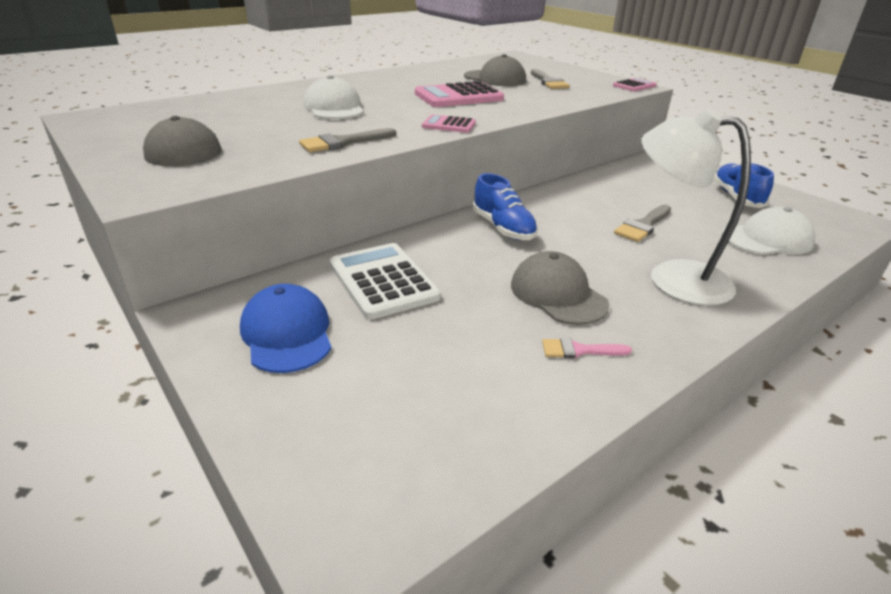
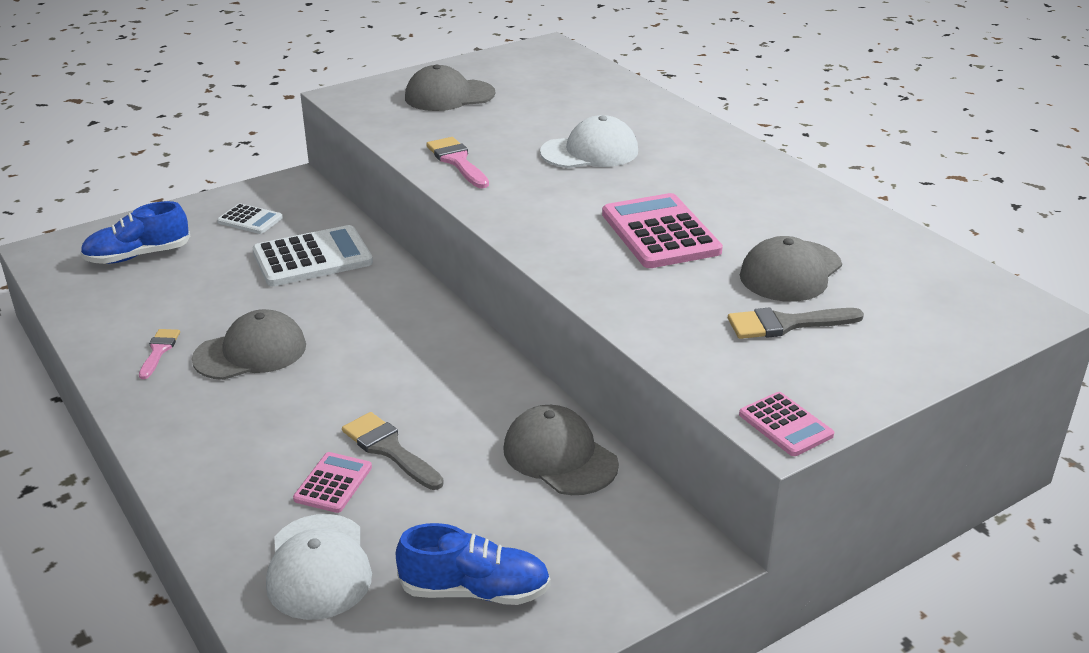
camera: 95 degrees right, 0 degrees up
(287, 333) = (250, 220): blue cap -> white calculator
(343, 142) = (457, 161): grey brush -> pink brush
(449, 125) = (518, 220): pink calculator -> pink calculator (333, 483)
(503, 228) = (407, 333): blue shoe -> blue shoe (138, 256)
(613, 180) = (560, 456): none -> grey cap
(672, 278) = (250, 439): white lamp -> none

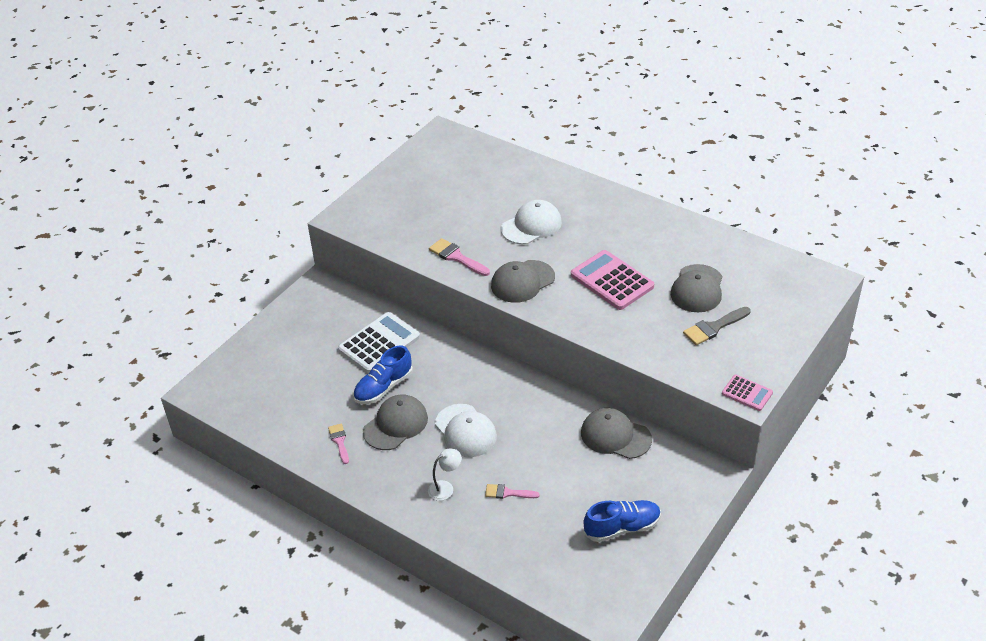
camera: 20 degrees left, 10 degrees up
(138, 256) = (264, 376): blue shoe -> blue shoe (383, 387)
(248, 449) = (445, 488): none -> white lamp
(250, 220) = (314, 325): white calculator -> none
(318, 567) = (536, 542): white cap -> white cap (465, 431)
(333, 483) = (508, 493): pink calculator -> pink brush
(389, 449) = (522, 462): grey brush -> none
(449, 96) = (410, 199): grey cap -> grey cap (522, 281)

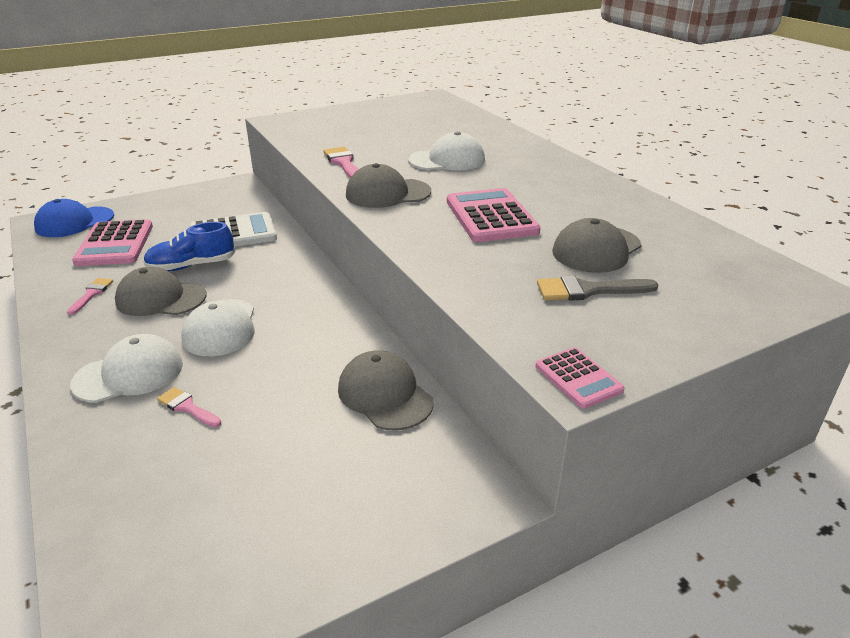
camera: 25 degrees right, 10 degrees down
(230, 381) = (74, 222): none -> blue cap
(296, 390) = (115, 244): none -> pink calculator
(395, 425) = (161, 298): grey cap -> grey cap turned 150 degrees counterclockwise
(445, 488) = (129, 374): white lamp -> white cap
(622, 528) = (279, 515): blue shoe -> none

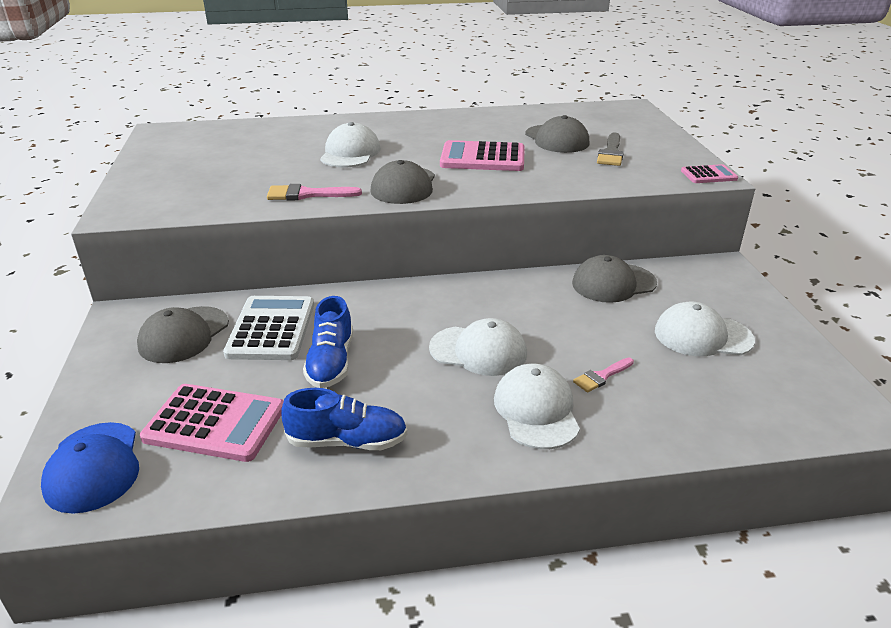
camera: 70 degrees left, 0 degrees up
(92, 294) = (347, 441): pink brush -> blue shoe
(161, 298) = (394, 387): grey cap -> grey cap (184, 335)
(286, 481) = (702, 336): none -> white cap

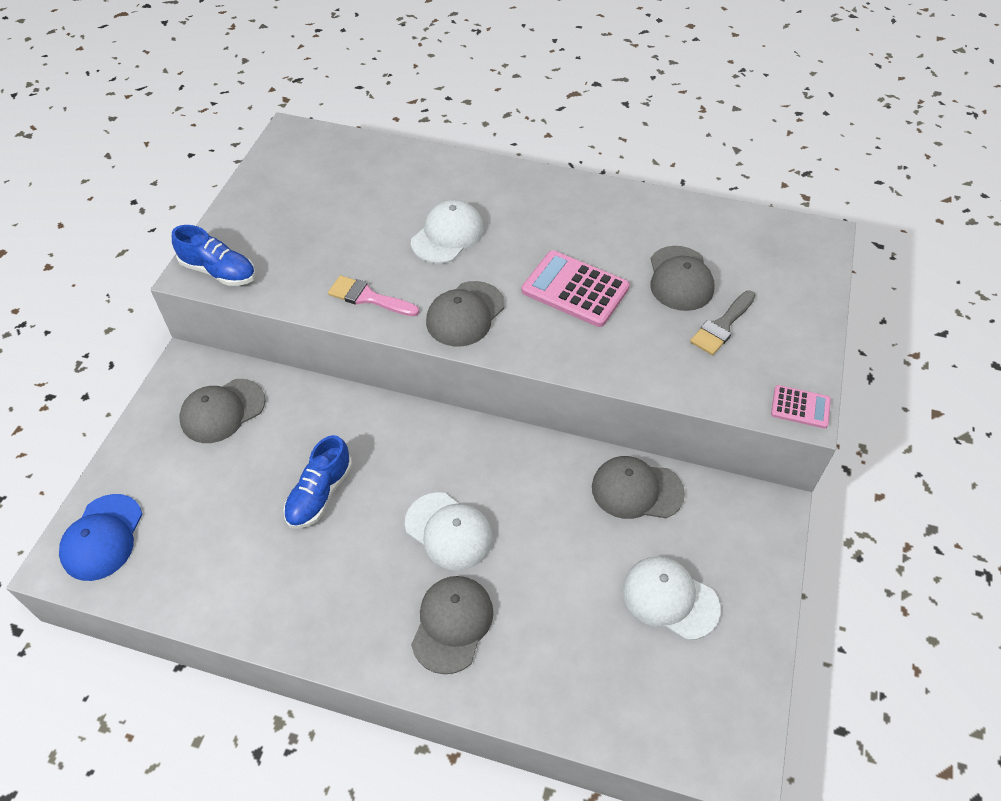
camera: 25 degrees right, 20 degrees up
(215, 423) = (201, 528): pink calculator -> none
(271, 329) = (293, 431): white calculator -> none
(347, 441) = (286, 591): blue shoe -> blue shoe (219, 271)
(536, 410) = (452, 624): white cap -> grey cap
(601, 376) = (535, 609): pink brush -> none

